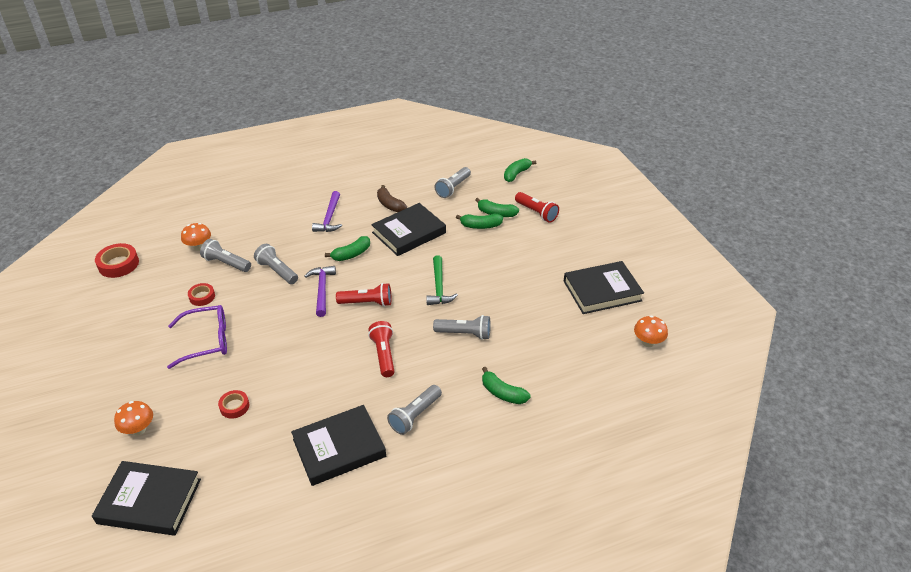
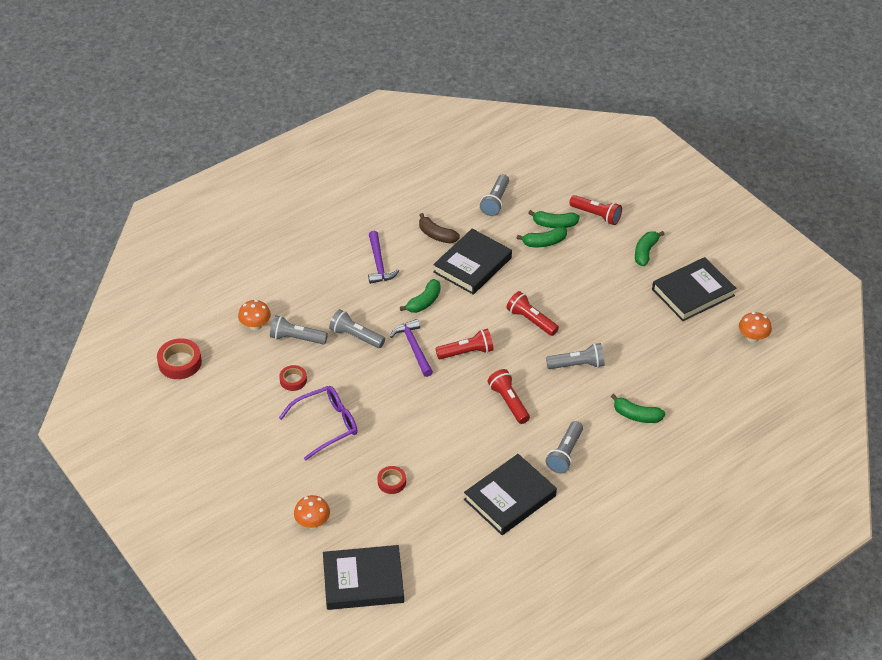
camera: 15 degrees left, 5 degrees up
(439, 287) = (531, 320): green hammer -> red flashlight
(516, 174) = (557, 171): green banana -> green banana (645, 252)

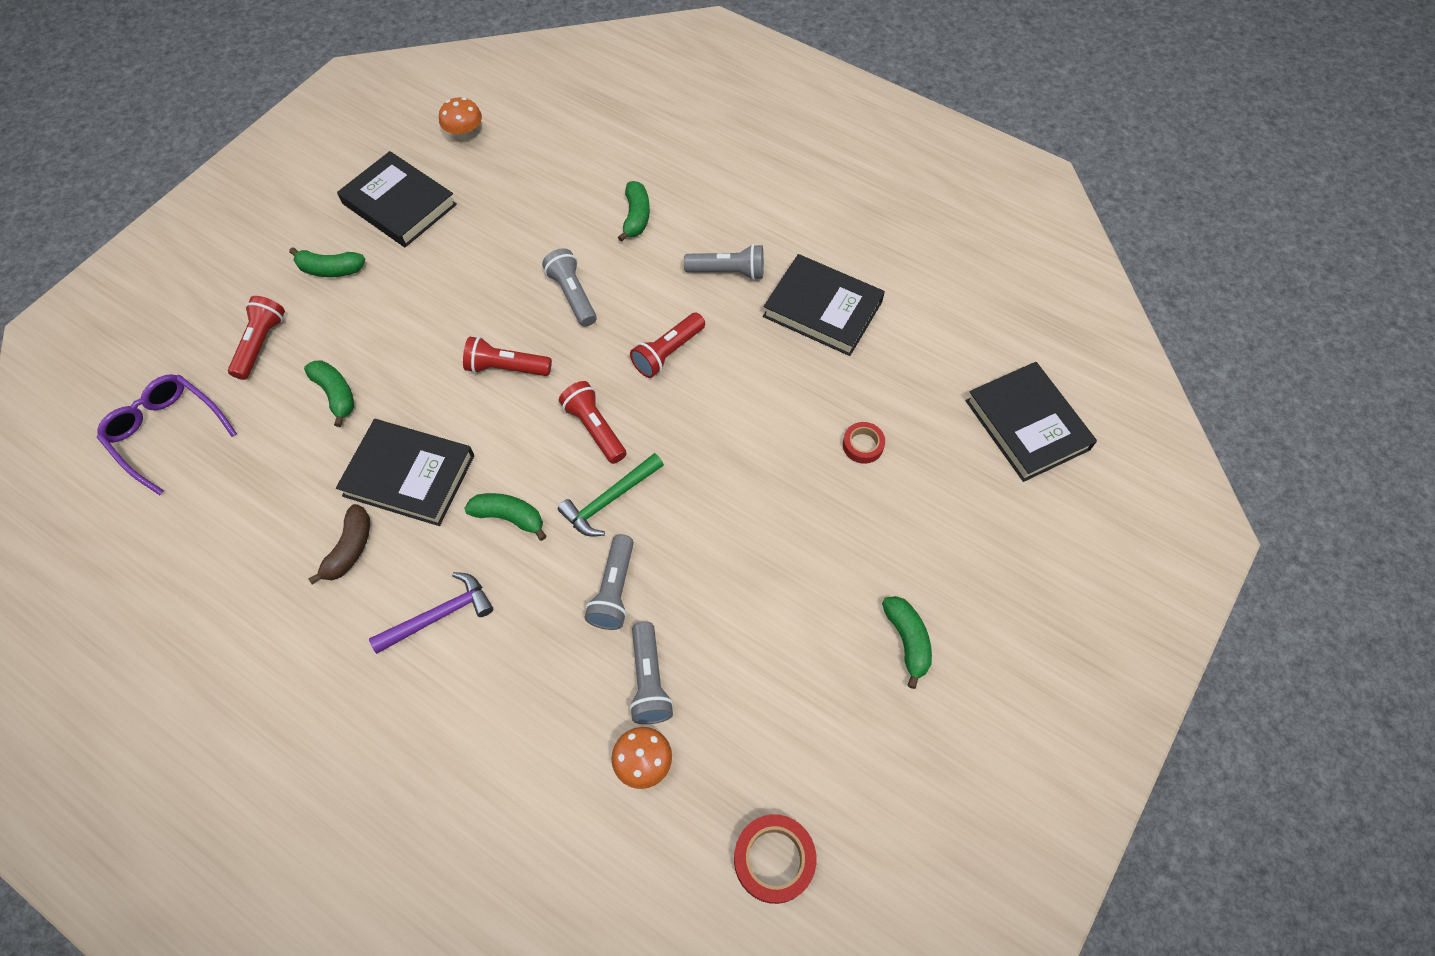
camera: 110 degrees left, 15 degrees up
(293, 380) = (738, 648): red tape -> none
(313, 522) = (975, 517): orange mushroom -> none
(326, 425) = (804, 565): purple glasses -> purple glasses (167, 433)
(414, 347) = (609, 500): purple hammer -> green hammer
(495, 201) = (249, 487): grey flashlight -> none
(531, 320) = (506, 368): red flashlight -> red flashlight turned 75 degrees clockwise
(554, 224) = (291, 391): green banana -> green banana (907, 640)

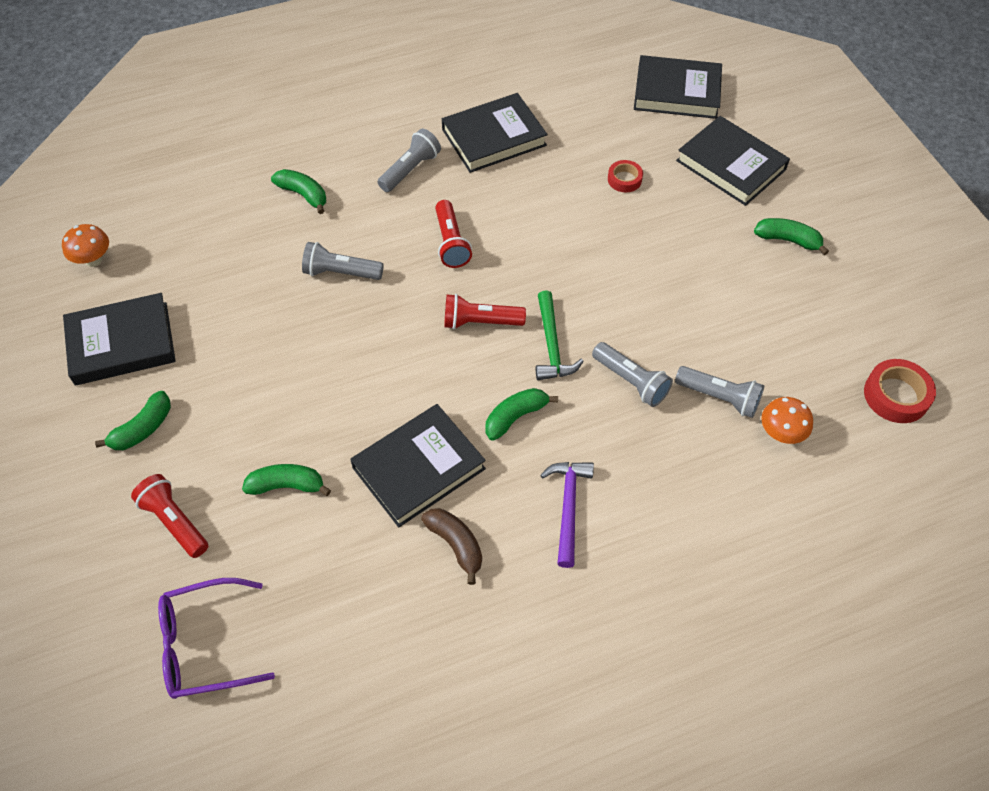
camera: 55 degrees left, 5 degrees down
(506, 368) = (371, 350): red flashlight -> none
(967, 530) = (730, 165): none -> black book

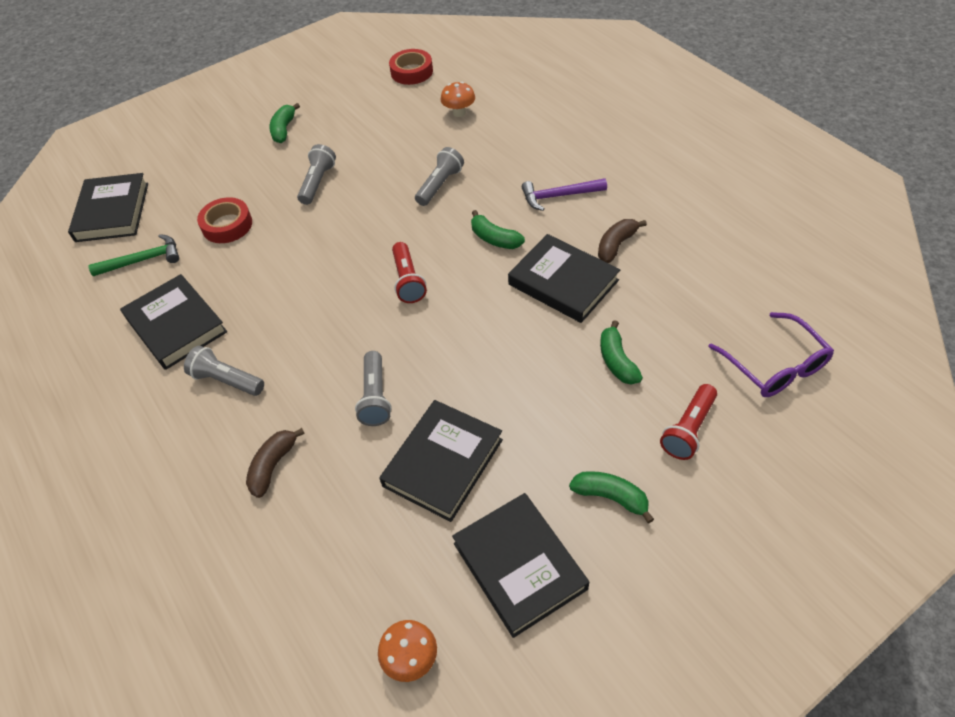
camera: 100 degrees left, 5 degrees down
(303, 195) = (273, 466): green banana -> brown banana
(451, 243) = (321, 323): red flashlight -> none
(551, 345) = (419, 233): green hammer -> green hammer (143, 260)
(624, 179) = (227, 225): red tape -> red tape, size x1.61
(719, 397) = (439, 142): grey flashlight -> grey flashlight (317, 182)
(730, 165) = (205, 168): black book -> black book (443, 463)

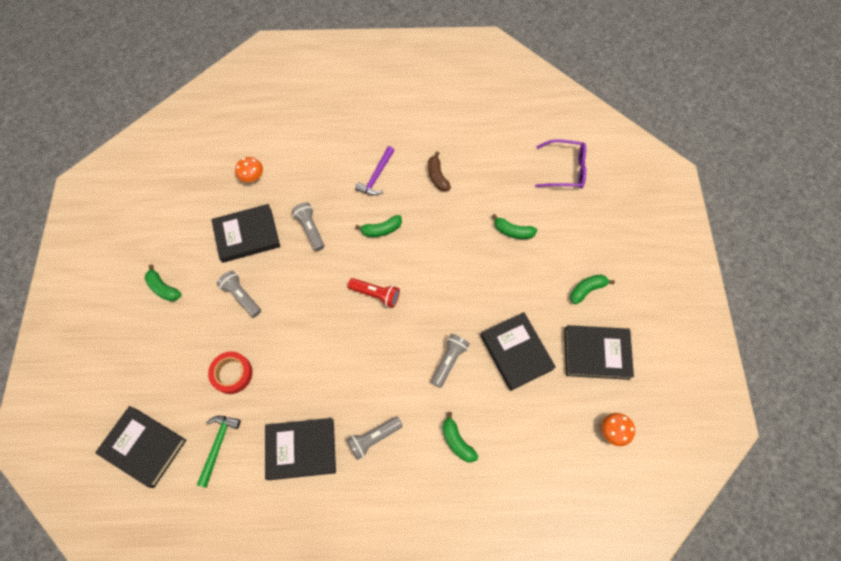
camera: 60 degrees left, 15 degrees up
(273, 466) = (457, 441): brown banana -> green banana
(375, 397) = (449, 361): grey flashlight -> grey flashlight turned 90 degrees counterclockwise
(411, 72) = (181, 177): red tape -> none
(563, 282) = (442, 219): black book -> black book (247, 235)
(688, 429) = (574, 231): red flashlight -> none

